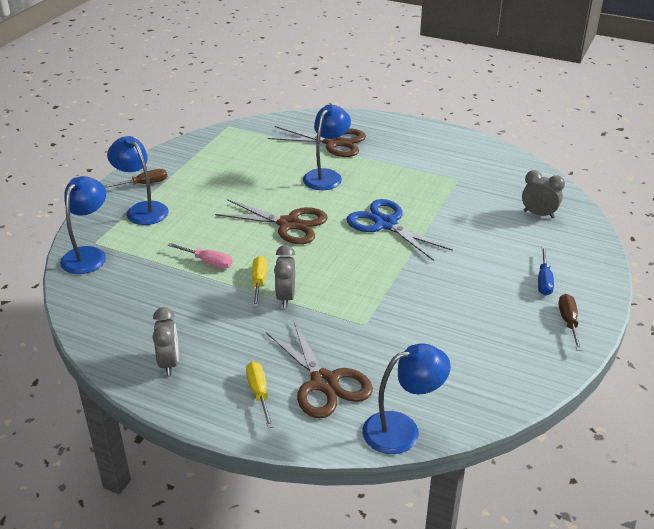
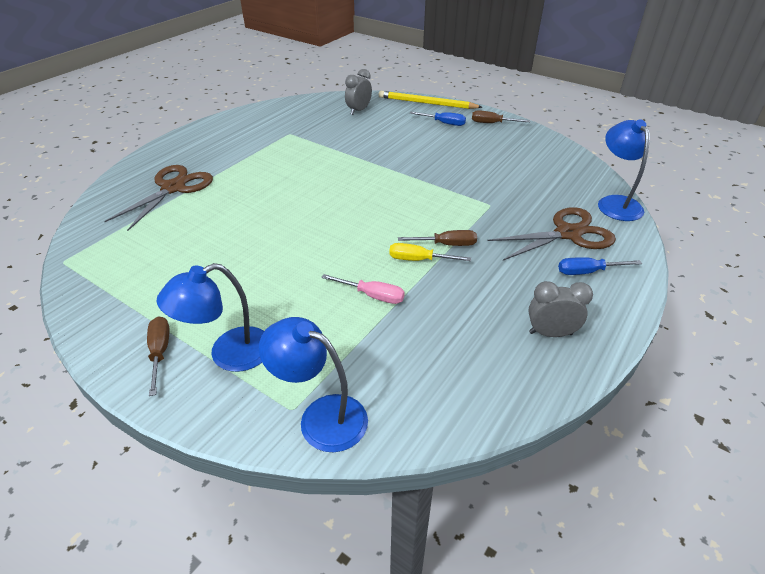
camera: 80 degrees left, 5 degrees up
(208, 262) = (372, 295): pink screwdriver -> pink screwdriver turned 75 degrees clockwise
(259, 393) = (587, 272): yellow screwdriver -> blue screwdriver
(285, 297) = (447, 244): grey clock -> brown screwdriver
(289, 224) = (320, 232): brown scissors -> none
(326, 176) = (239, 199): blue lamp -> none
(386, 224) = (344, 176): blue scissors -> none
(594, 263) = (427, 103): none -> yellow pencil

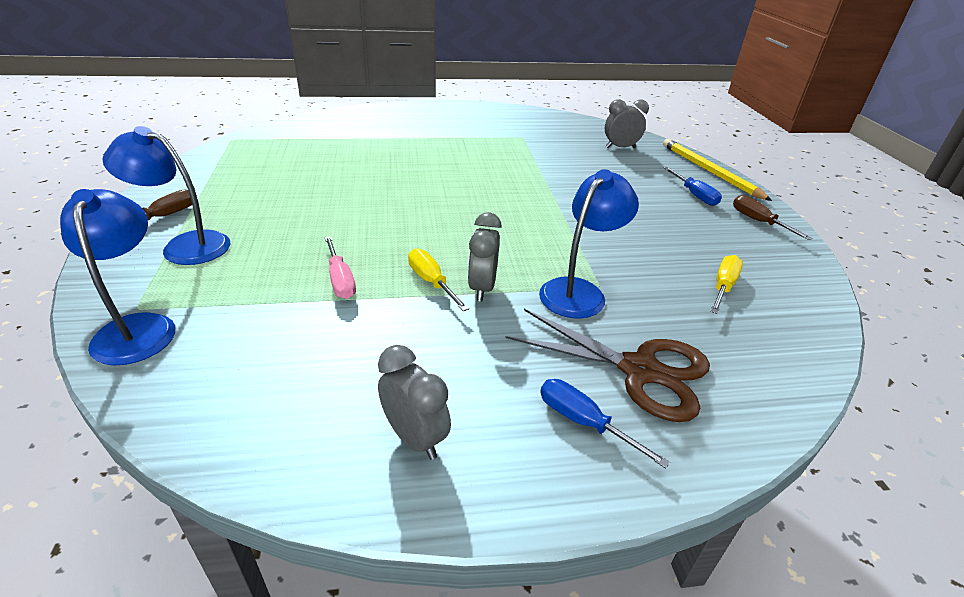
camera: 45 degrees right, 5 degrees down
(173, 188) = (369, 132): brown scissors -> none
(447, 244) = (482, 288): brown screwdriver -> grey clock
(532, 170) = (723, 287): none -> yellow screwdriver
(615, 203) = (782, 387): blue lamp -> blue lamp (579, 291)

